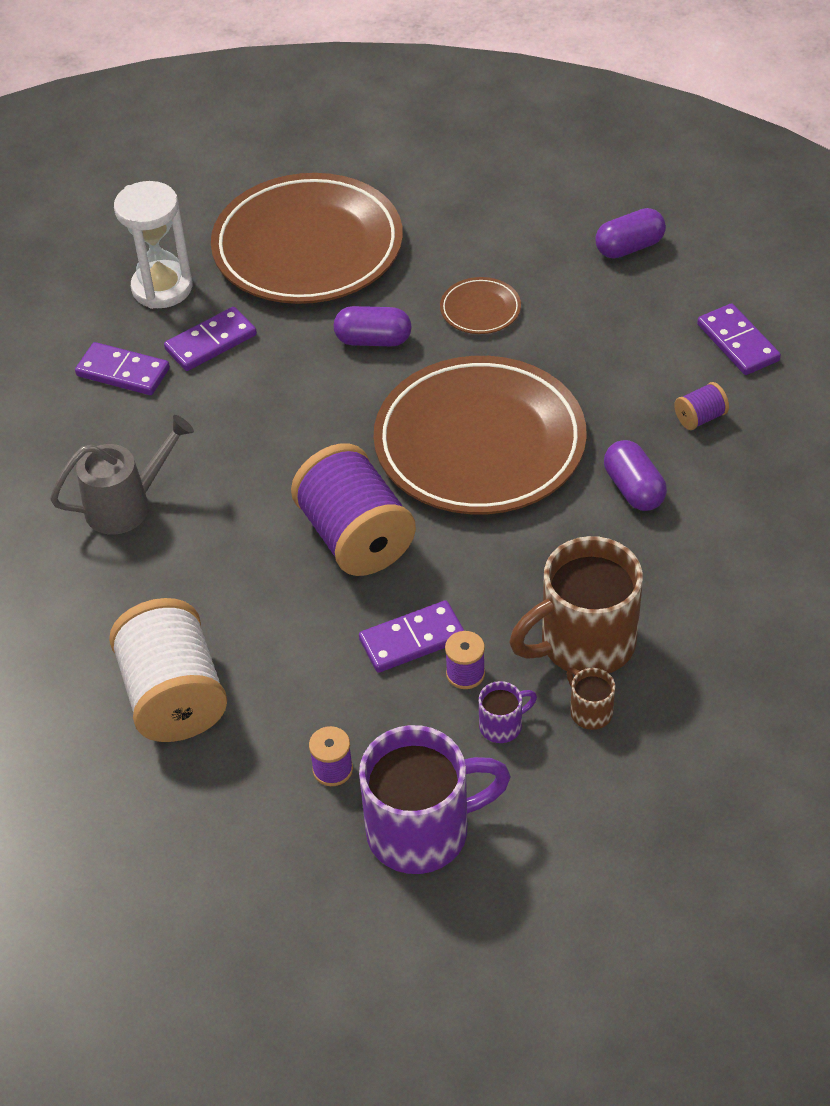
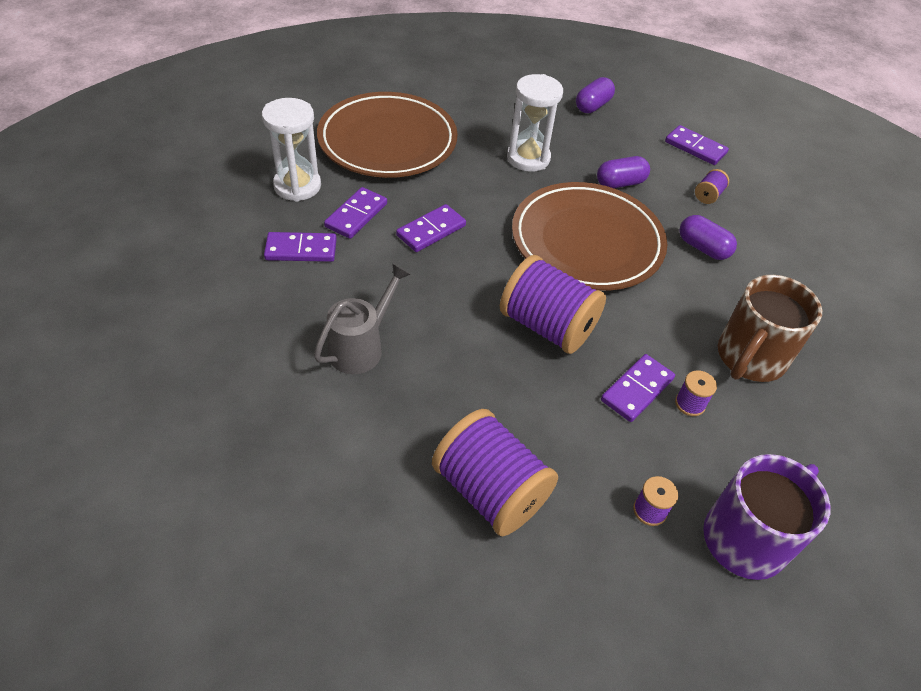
camera: 30 degrees left, 0 degrees up
(174, 696) = (490, 490): white spool -> purple spool
(290, 383) = (431, 230): none -> purple domino
(373, 340) = (471, 191): purple capsule -> purple capsule (620, 183)
(480, 309) = (528, 158): brown plate -> white hourglass
(502, 725) = (741, 435): purple mug -> none
(590, 711) = (789, 405): brown mug -> none

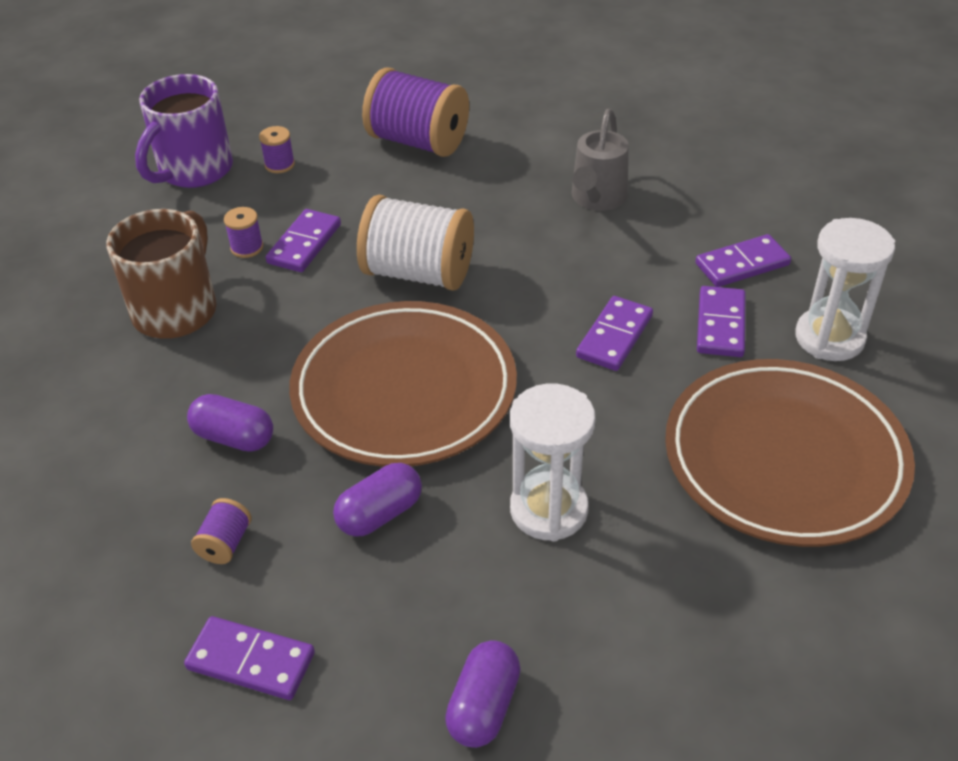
camera: 165 degrees right, 5 degrees down
(547, 326) = (418, 273): purple spool -> white spool

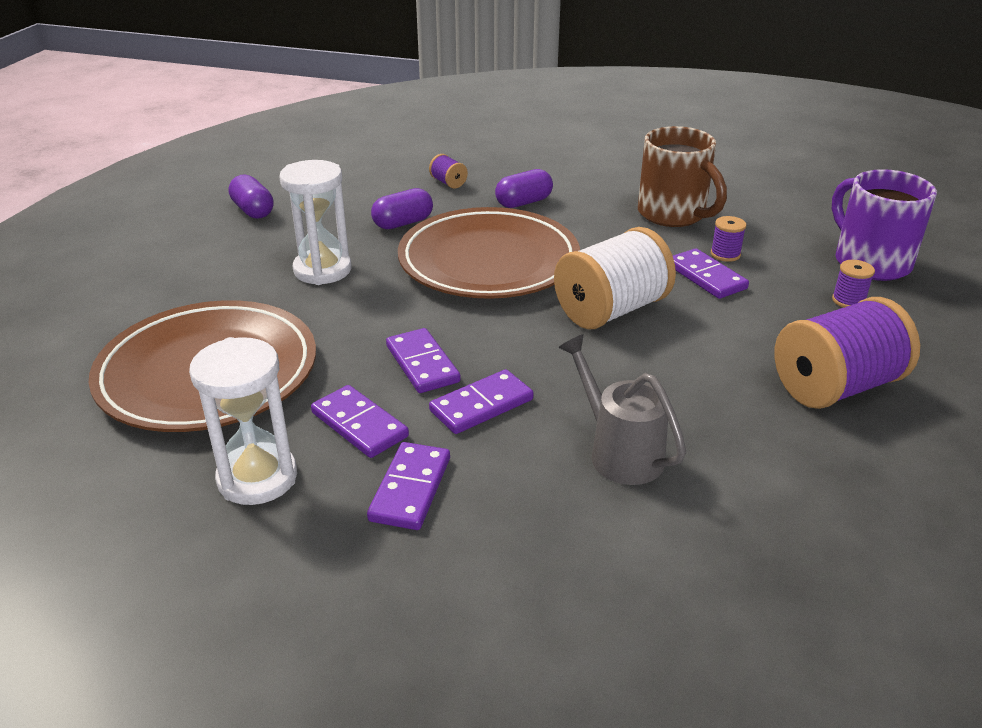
camera: 125 degrees right, 10 degrees down
(251, 661) = (370, 172): purple domino -> purple domino (481, 405)
(380, 514) = (403, 223): purple capsule -> purple capsule turned 60 degrees clockwise

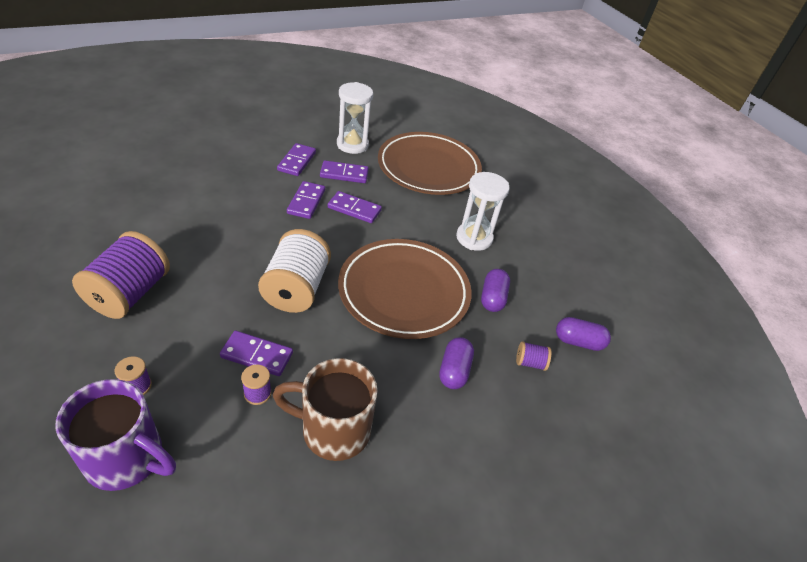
camera: 130 degrees right, 10 degrees up
(253, 211) = (578, 261): purple capsule -> purple capsule (578, 341)
(410, 489) = (296, 161): purple domino -> purple domino turned 45 degrees clockwise
(618, 452) = (228, 207): grey watering can -> none

